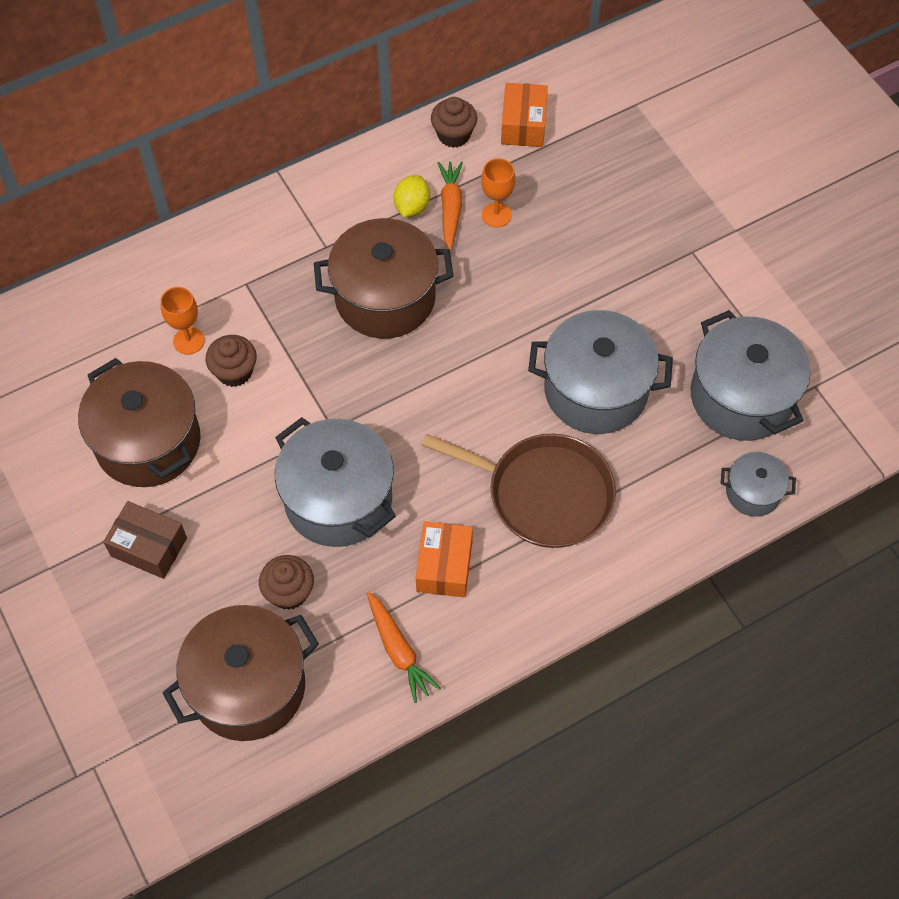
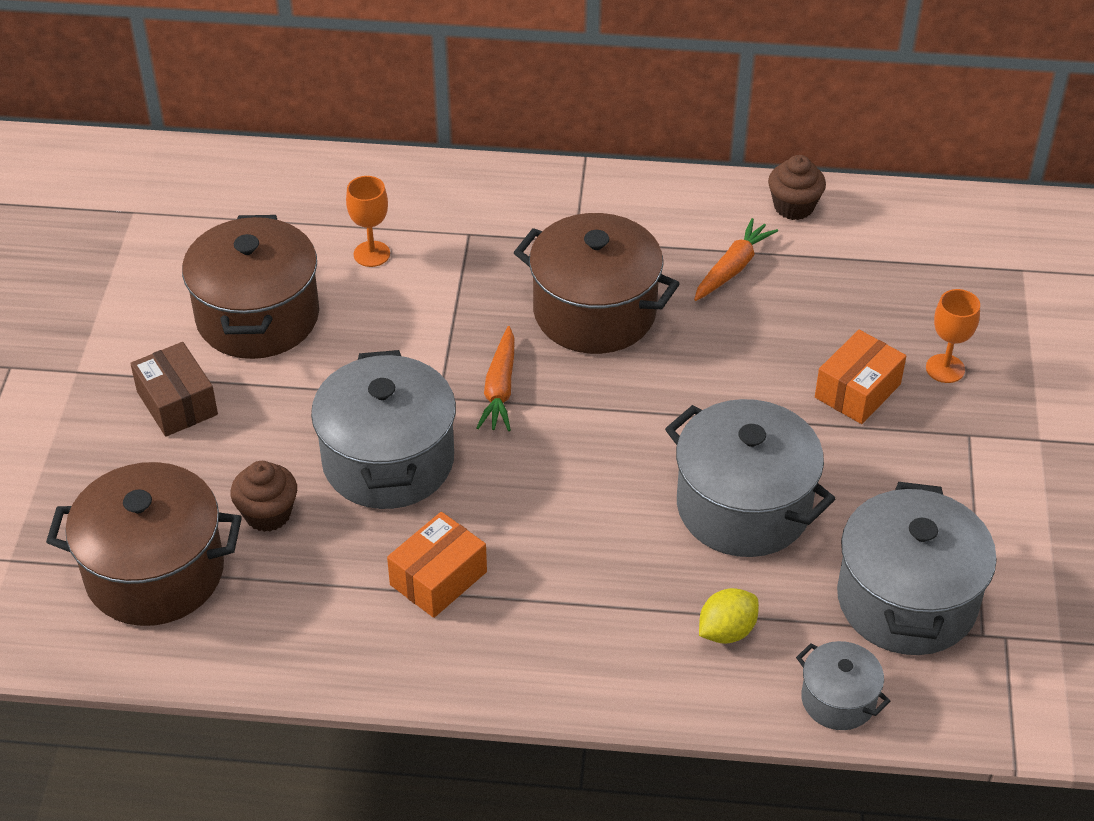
camera: 35 degrees right, 15 degrees down
(234, 372) = (390, 301): brown cupcake -> none
(398, 650) = (324, 626): orange carrot -> orange carrot (500, 388)
(412, 207) = (693, 248): yellow lemon -> yellow lemon (726, 631)
(496, 215) = (776, 296): orange goblet -> orange goblet (945, 368)
(523, 125) = (877, 232): orange box -> orange box (857, 391)
(543, 493) = (601, 571): brown pan -> none

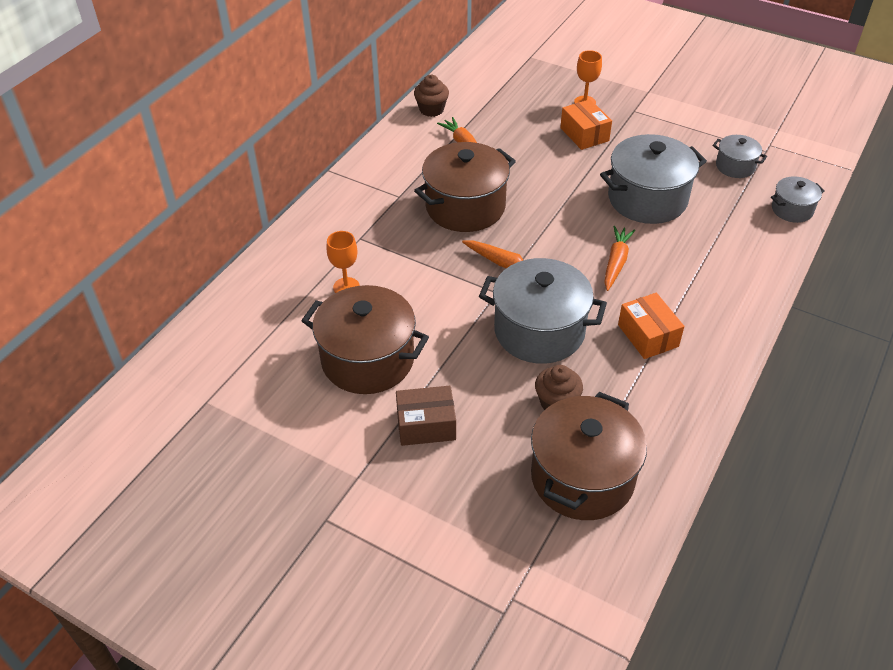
camera: 65 degrees left, 0 degrees up
(573, 505) = (616, 262): none -> orange carrot
(726, 631) = (732, 233): yellow lemon -> none
(906, 600) = (735, 166): grey pot -> grey pot, size x0.51

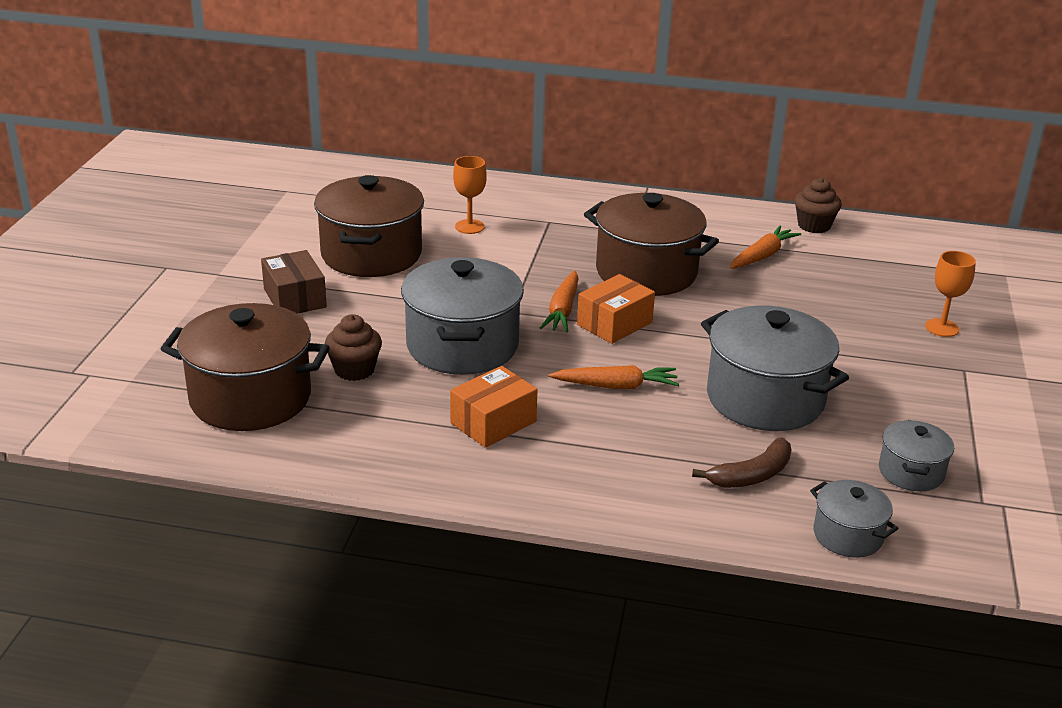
camera: 70 degrees right, 15 degrees down
(584, 134) = (866, 335): orange box -> orange box (614, 323)
(729, 230) = (751, 475): none -> brown banana

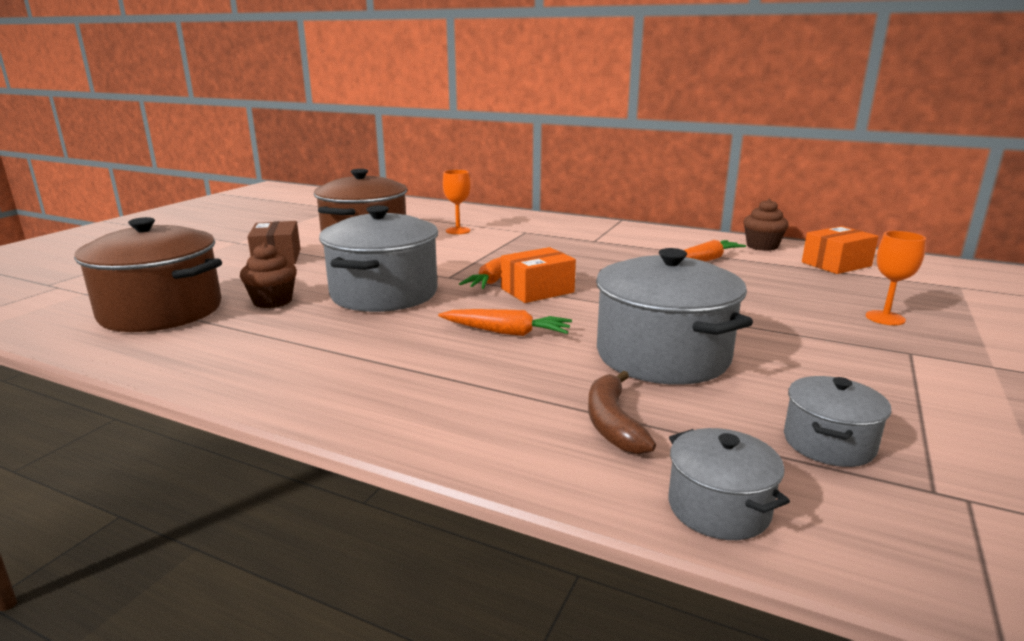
camera: 15 degrees right, 10 degrees down
(493, 422) = (359, 348): orange box -> orange box (836, 264)
(646, 272) = (589, 262): brown pot -> none
(751, 475) = (612, 423): brown banana -> brown banana turned 105 degrees clockwise

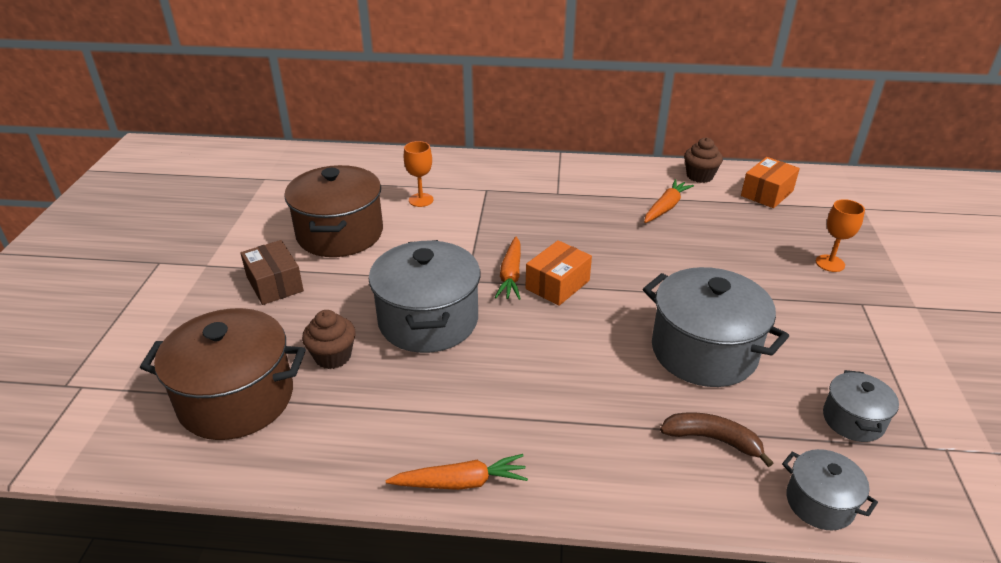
camera: 20 degrees left, 15 degrees up
(506, 332) = (571, 351): orange carrot -> orange carrot (460, 482)
(612, 423) = (713, 439): brown banana -> brown banana turned 135 degrees clockwise

